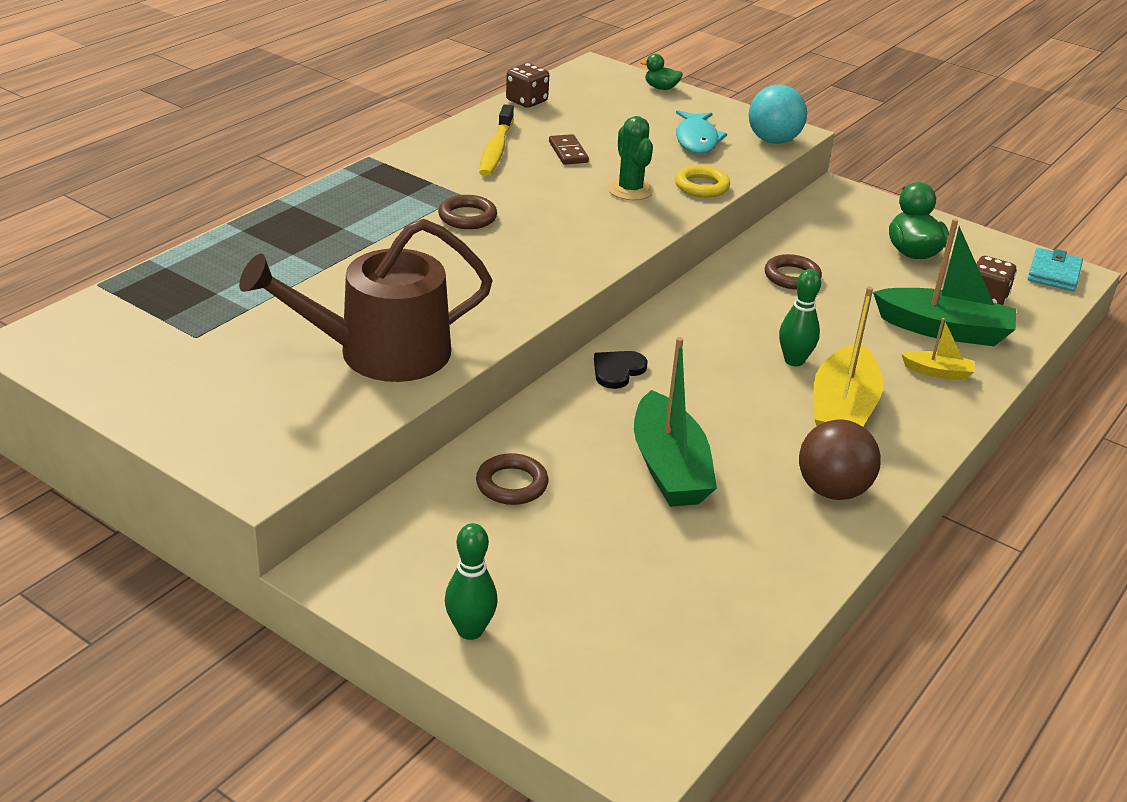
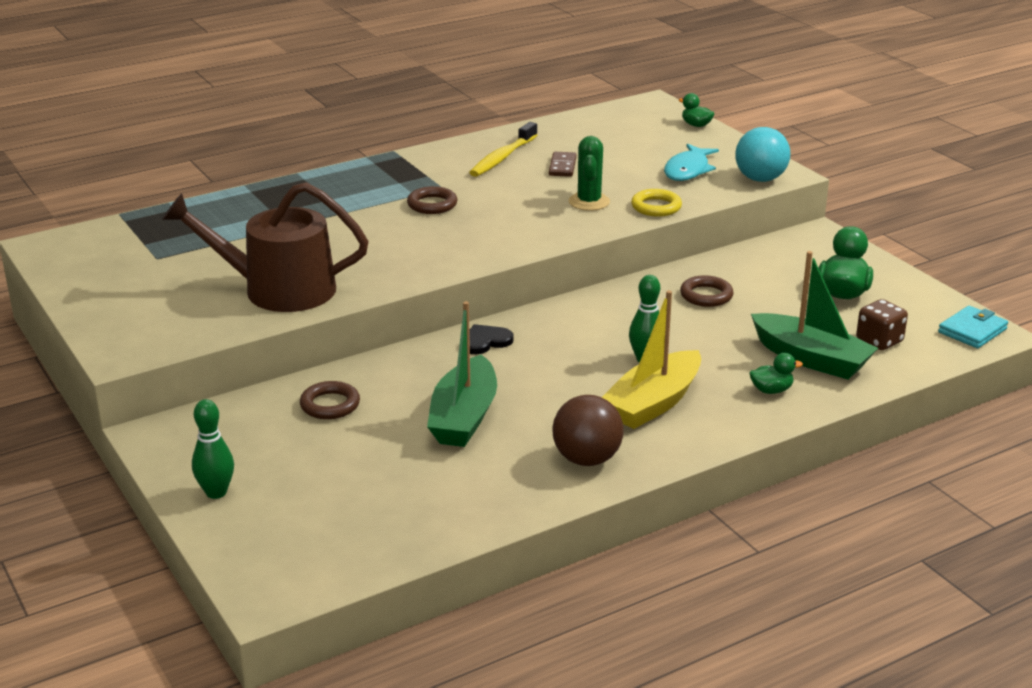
camera: 25 degrees right, 5 degrees down
(526, 101) = (564, 123): brown dice -> none
(938, 372) = (771, 390): yellow boat -> green duck

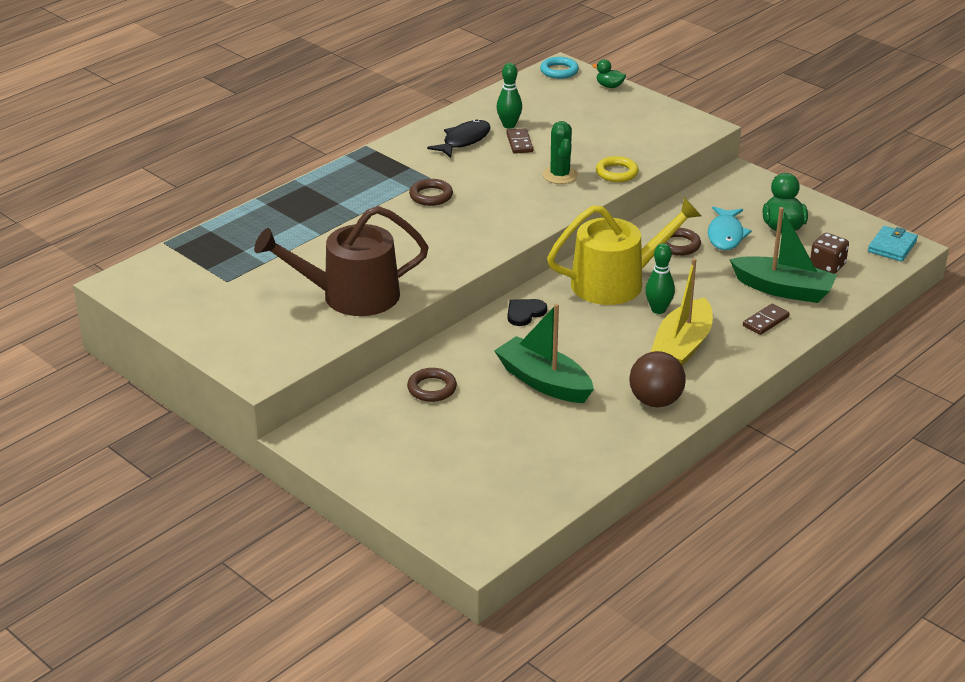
camera: 15 degrees left, 5 degrees up
(216, 492) = (386, 477): green bowling pin -> green bowling pin (509, 125)
(464, 417) = (544, 382): green boat -> green boat turned 135 degrees clockwise
(502, 158) = (464, 140): yellow toothbrush -> black fish
(611, 324) = (616, 282): none -> yellow watering can
(647, 106) = (559, 71): none -> turquoise ring
(688, 170) = (625, 133): turquoise fish -> turquoise fish (726, 235)
(760, 179) = (687, 134): turquoise ball -> none
(771, 390) = (765, 321): green duck -> brown domino

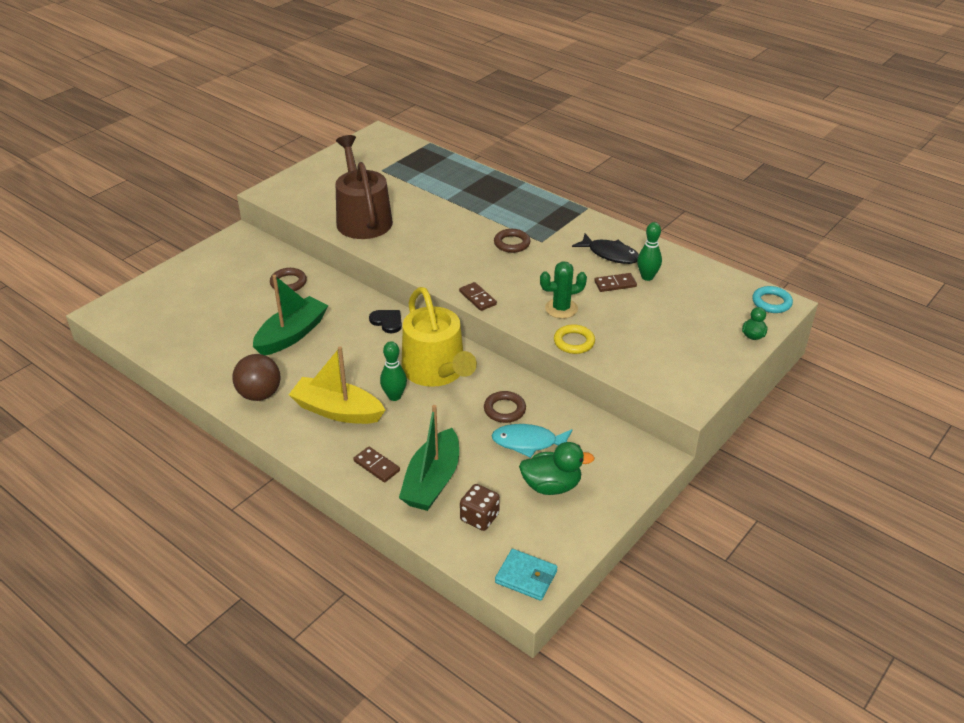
camera: 85 degrees right, 5 degrees up
(536, 222) = (477, 298): none -> brown domino

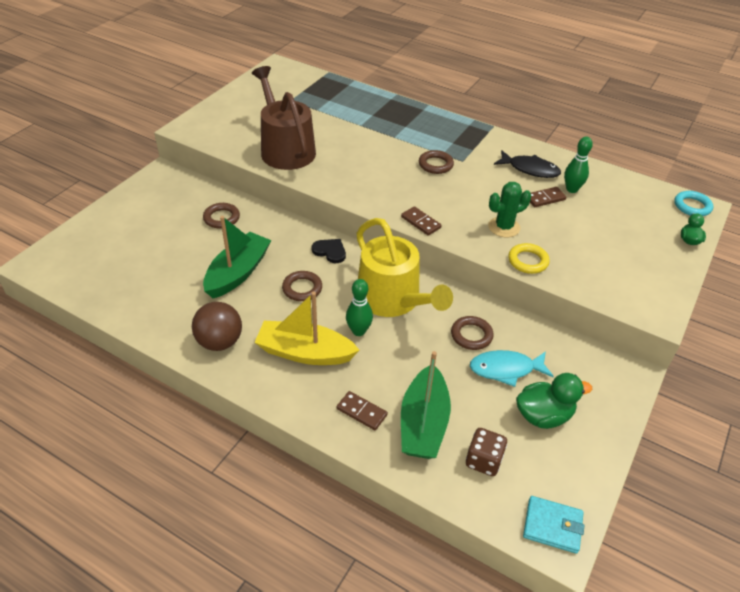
camera: 10 degrees left, 5 degrees up
(350, 354) = (302, 288): none -> brown ring

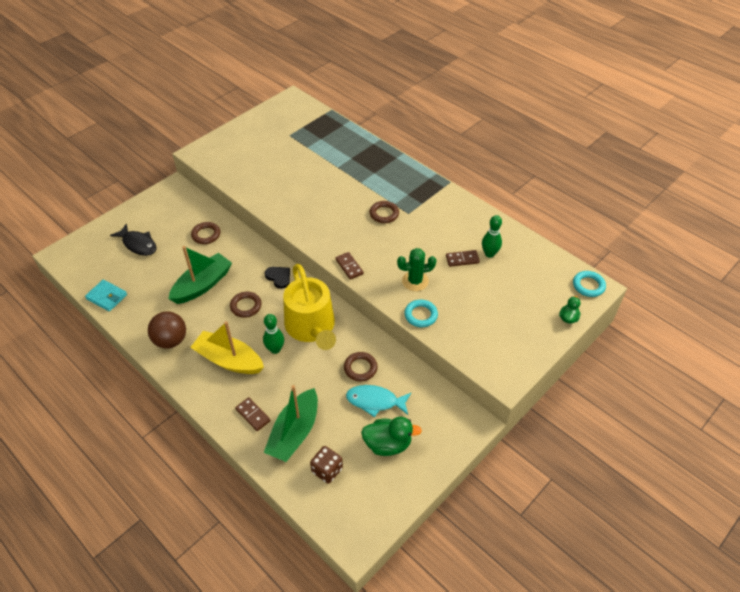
camera: 15 degrees right, 5 degrees up
(285, 149) = (268, 182): brown watering can -> none
(528, 261) = (420, 315): yellow ring -> turquoise ring
(530, 169) = (462, 229): black fish -> black fish (138, 244)
(552, 526) = (356, 529): turquoise wallet -> turquoise wallet (107, 297)

